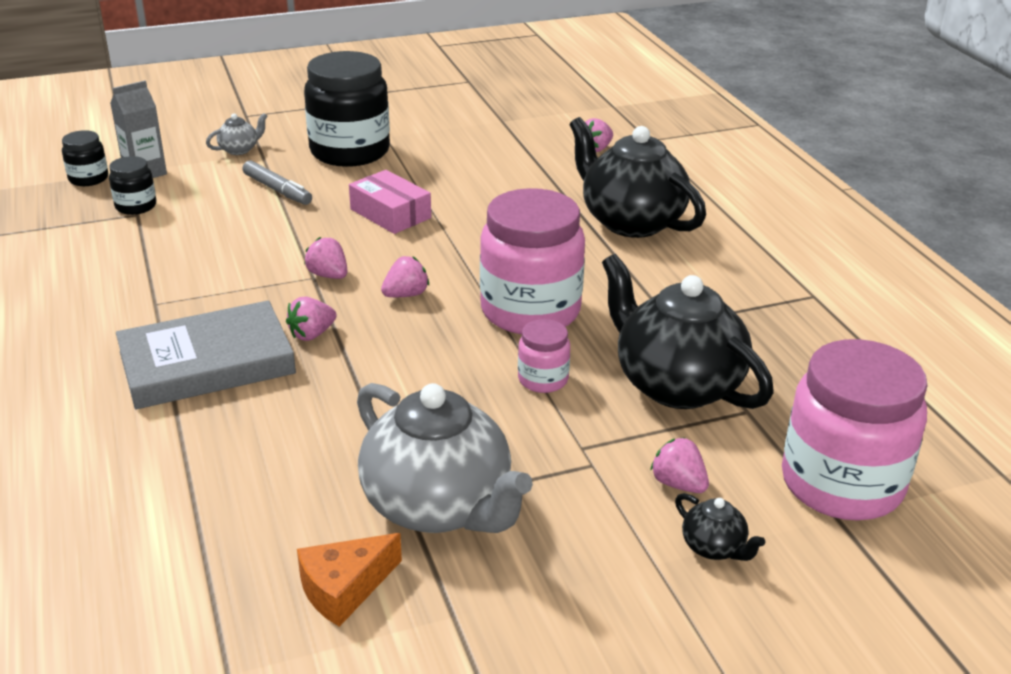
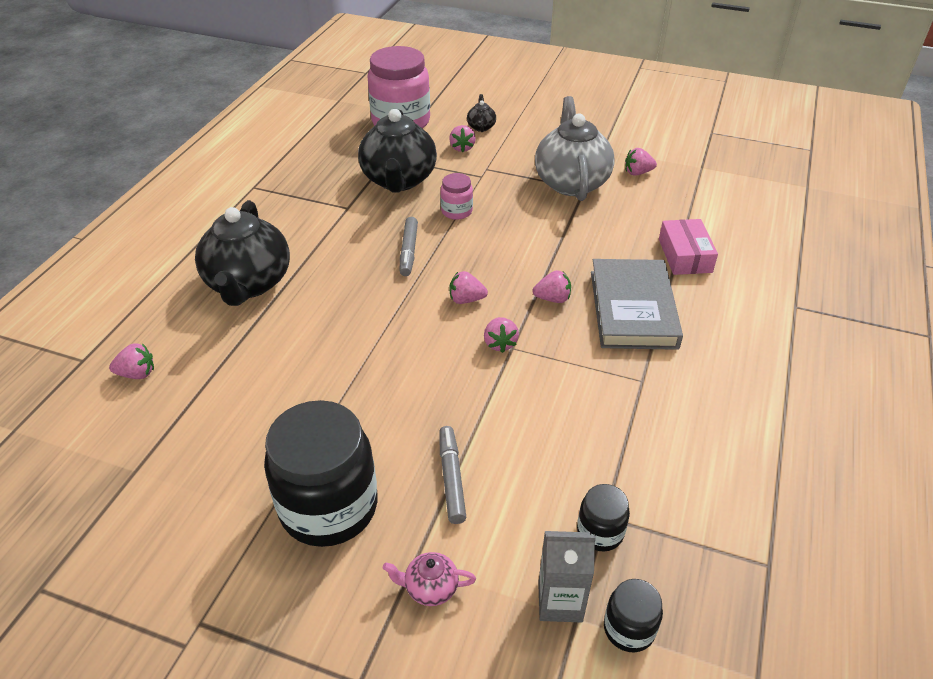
camera: 140 degrees left, 10 degrees up
(207, 363) = (633, 309): grey book -> grey book turned 75 degrees clockwise
(239, 150) = (430, 588): grey teapot -> pink teapot
(344, 588) = (637, 173): orange cheese -> pink strawberry
(390, 213) = (392, 386): pink box -> pink box (684, 255)
(530, 311) = (409, 251): pink jar -> grey marker

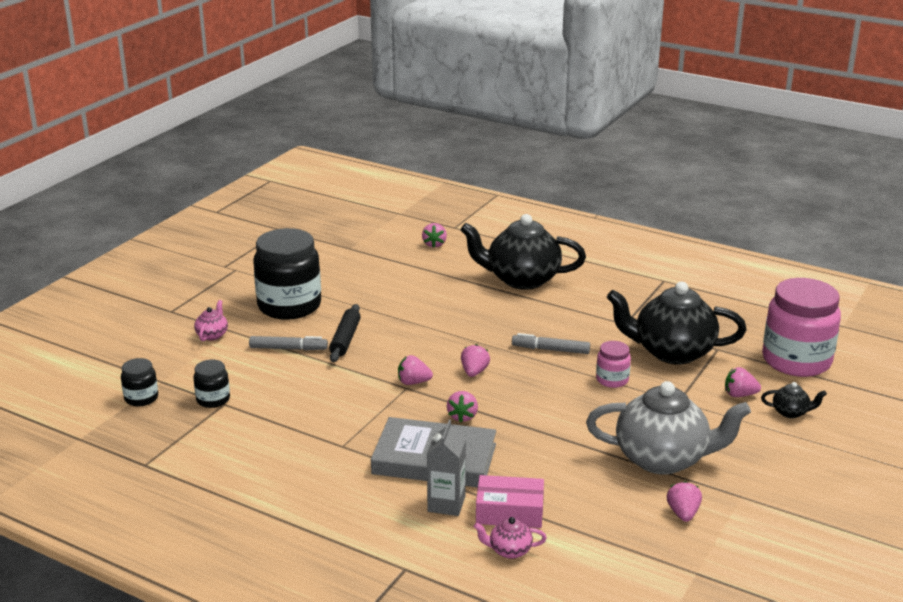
camera: 100 degrees right, 15 degrees down
(415, 421) = (345, 339): none -> black rolling pin
(560, 601) = (175, 377): grey carton -> grey carton (446, 504)
(734, 251) = (509, 550): none -> pink teapot

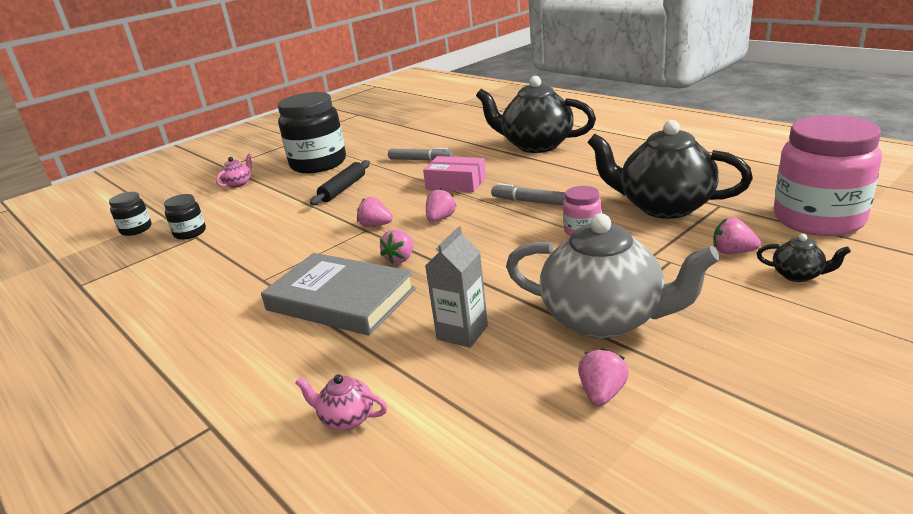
camera: 20 degrees right, 0 degrees up
(288, 349) = (289, 195): grey marker -> grey marker (420, 160)
(434, 244) = (473, 122): pink strawberry -> none
(446, 504) = (316, 350): grey carton -> grey carton (462, 332)
(509, 511) = (380, 367): pink box -> pink box (456, 183)

